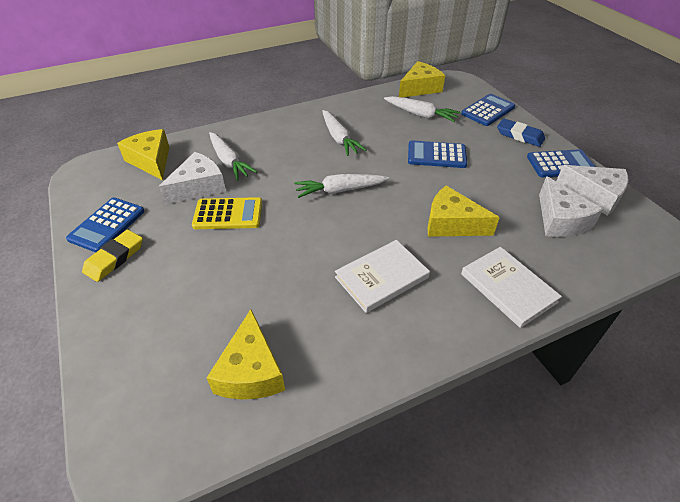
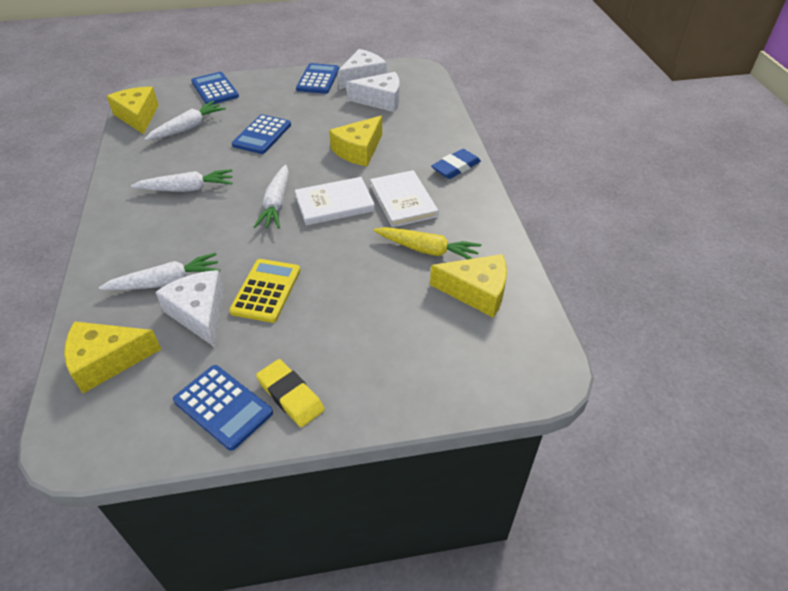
camera: 75 degrees left, 0 degrees up
(307, 314) = (427, 250): none -> yellow carrot
(508, 288) = (438, 143): white book -> white book (334, 204)
(520, 135) = (266, 85): blue eraser -> blue eraser (456, 167)

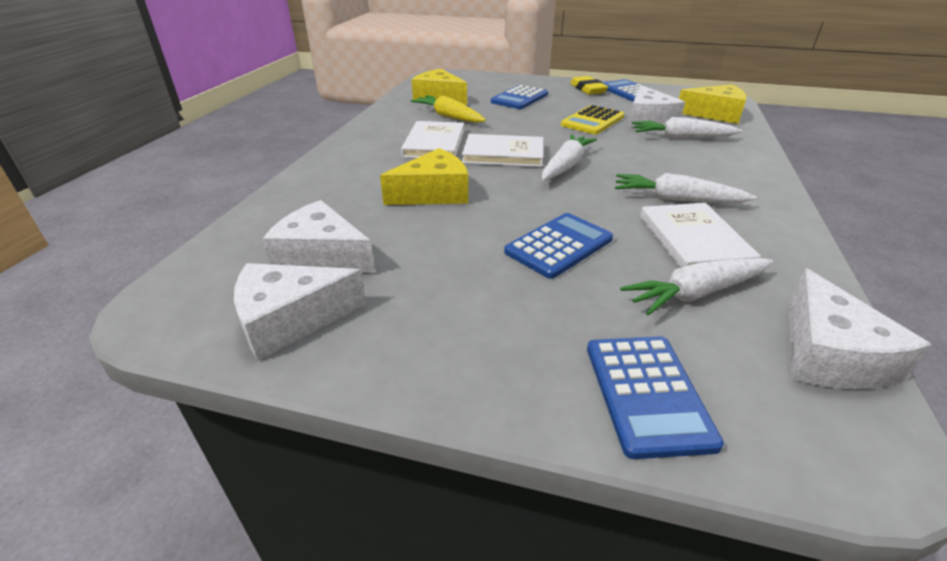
camera: 155 degrees left, 10 degrees down
(138, 116) = (828, 354): yellow cheese -> white cheese
(183, 157) = (693, 241): none -> white book
(318, 79) = (384, 347): blue calculator -> blue calculator (519, 98)
(456, 167) = (347, 156): blue eraser -> none

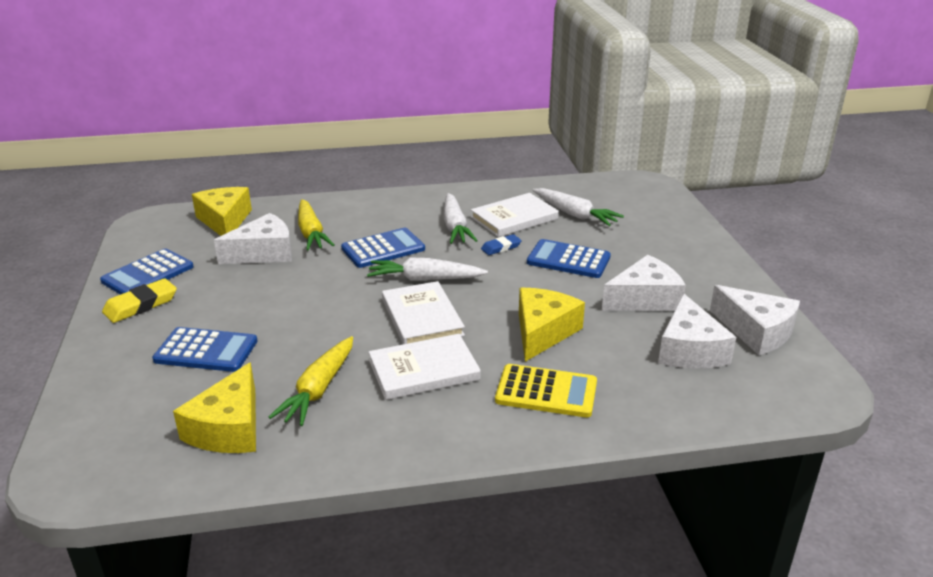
camera: 115 degrees left, 5 degrees down
(433, 193) = (543, 332): yellow cheese -> yellow cheese turned 75 degrees clockwise
(593, 121) = (282, 283): yellow calculator -> yellow calculator (546, 391)
(612, 213) = (501, 247): none -> blue eraser
(647, 393) = (669, 221): blue calculator -> blue calculator (383, 249)
(681, 138) = (311, 233): white carrot -> yellow carrot
(828, 354) = (591, 186): white cheese -> white cheese (644, 299)

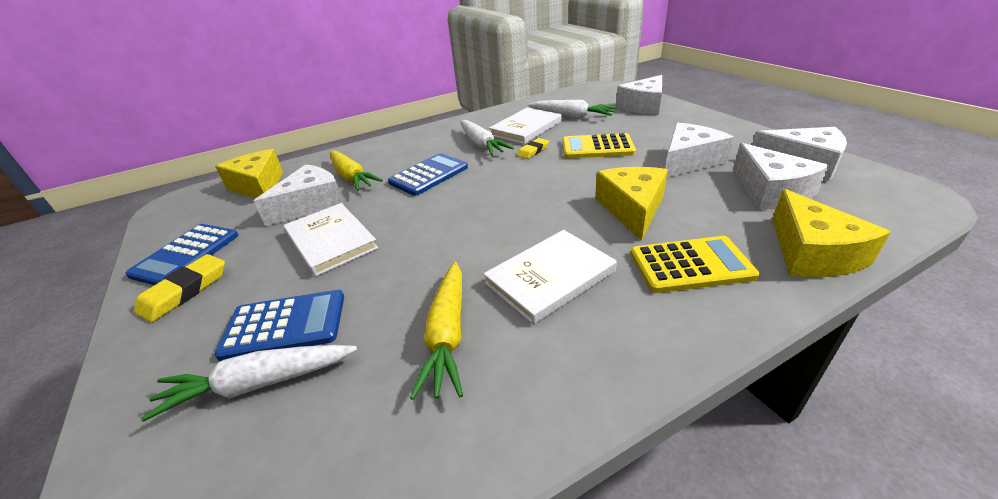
camera: 15 degrees left, 5 degrees up
(229, 428) = (356, 428): yellow cheese -> yellow cheese (811, 253)
(421, 317) = (508, 225): white book -> white book (330, 241)
(425, 279) = (485, 190): white carrot -> white carrot (259, 384)
(501, 247) = (533, 151): blue eraser -> yellow eraser
(568, 260) = (597, 147): blue calculator -> yellow calculator
(665, 220) = (643, 106): none -> white cheese

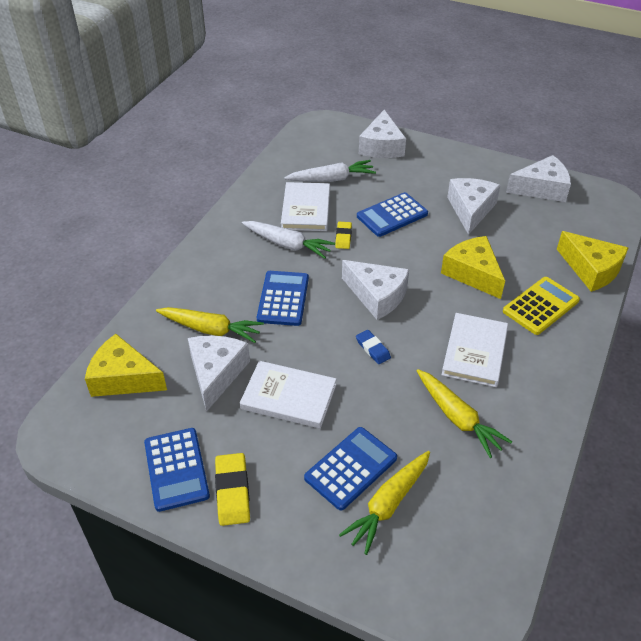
camera: 40 degrees left, 10 degrees up
(259, 384) = (388, 504): white carrot -> yellow carrot
(449, 234) = (372, 349): none -> blue eraser
(597, 147) = (392, 215): yellow calculator -> blue calculator
(770, 191) = (540, 224): white cheese -> white cheese (377, 296)

